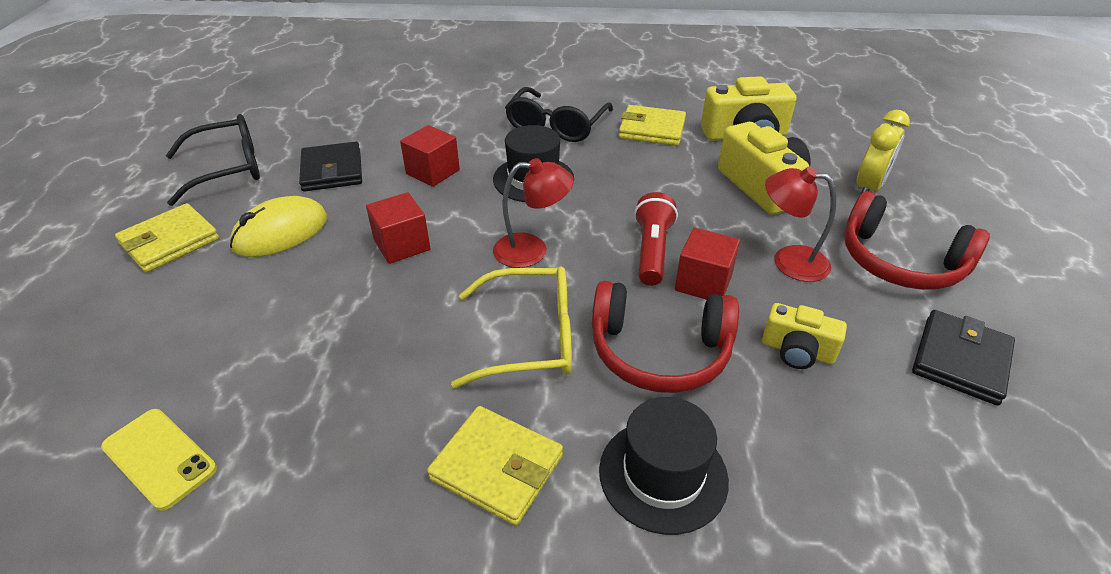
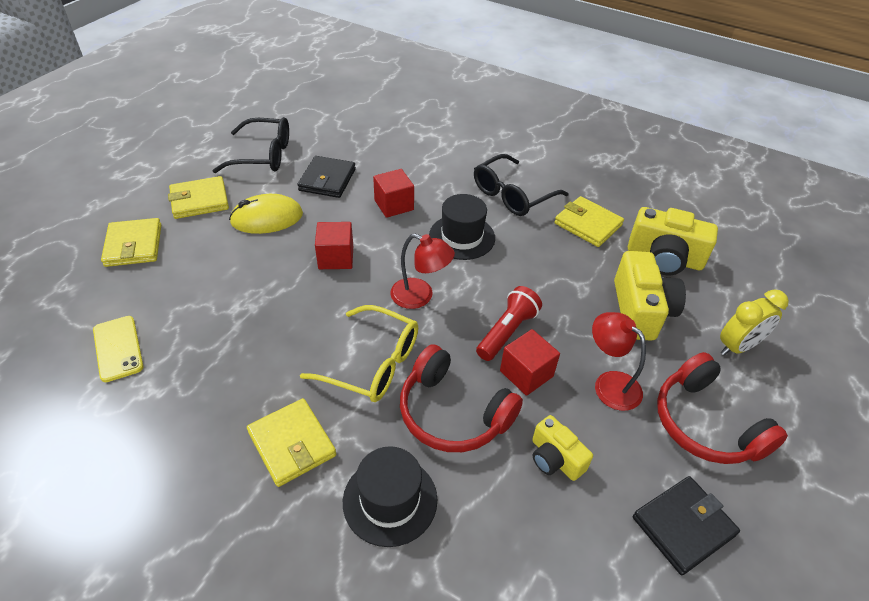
camera: 25 degrees right, 5 degrees up
(101, 323) = (133, 245): none -> yellow wallet

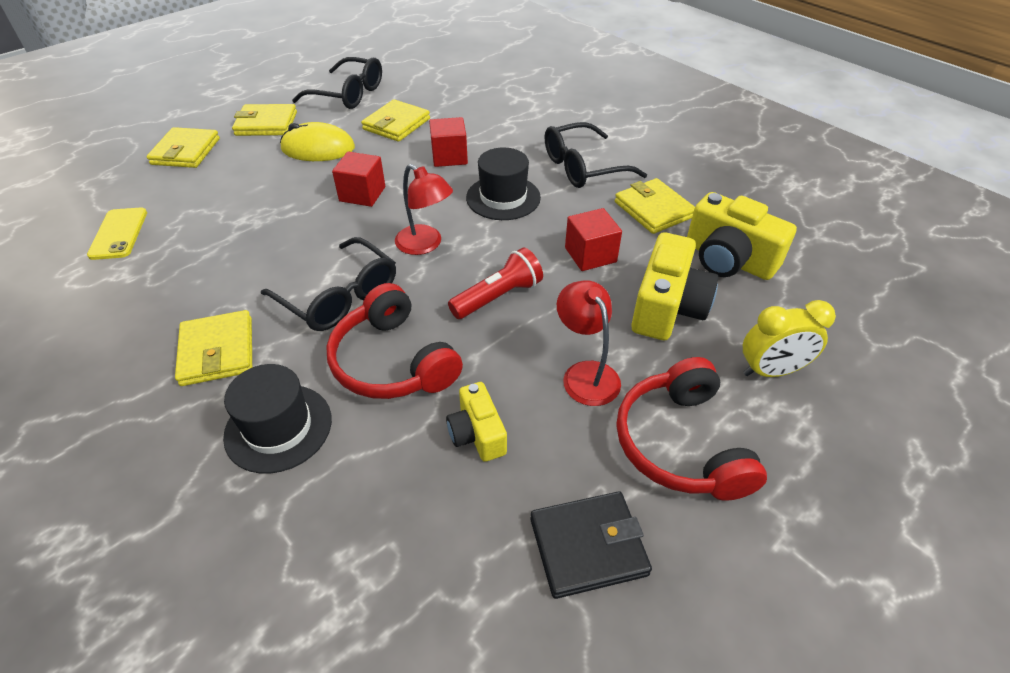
camera: 20 degrees right, 0 degrees up
(327, 180) = (396, 124): black wallet -> yellow wallet
(372, 363) = (339, 296): yellow glasses -> black glasses
(526, 373) = (495, 342): red cube -> red cube (590, 255)

